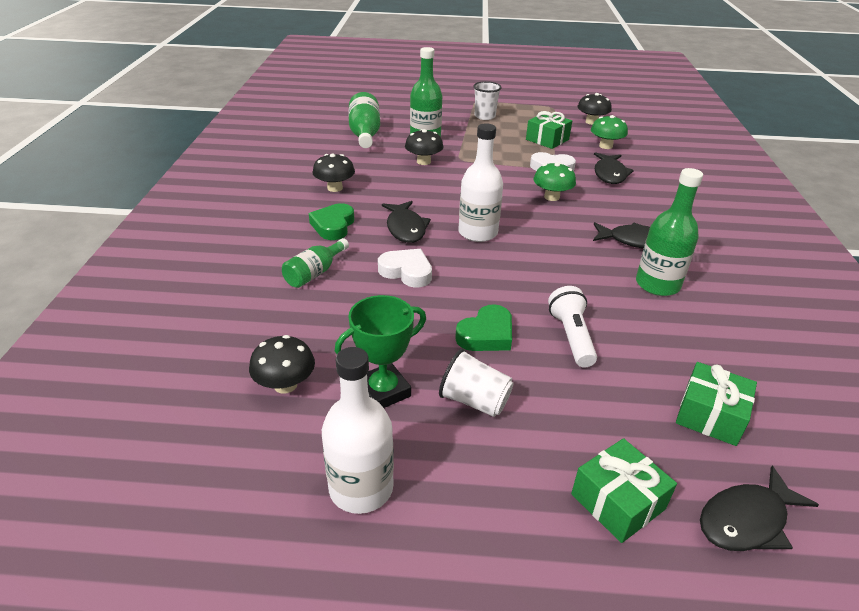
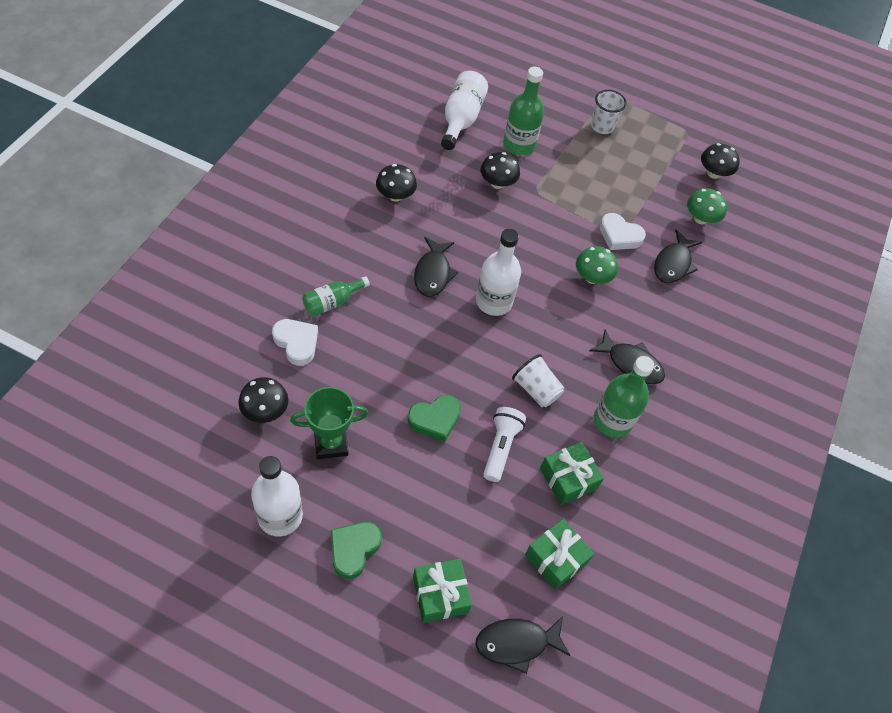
camera: 15 degrees right, 20 degrees up
(333, 225) = (372, 248): green heart -> green heart (354, 549)
(364, 134) = (461, 119): green bottle -> white bottle
(406, 272) = (407, 328): white heart -> white heart (296, 343)
(474, 401) = (391, 477): white cup -> white cup (536, 390)
(547, 139) = (645, 188): green gift -> green gift (568, 478)

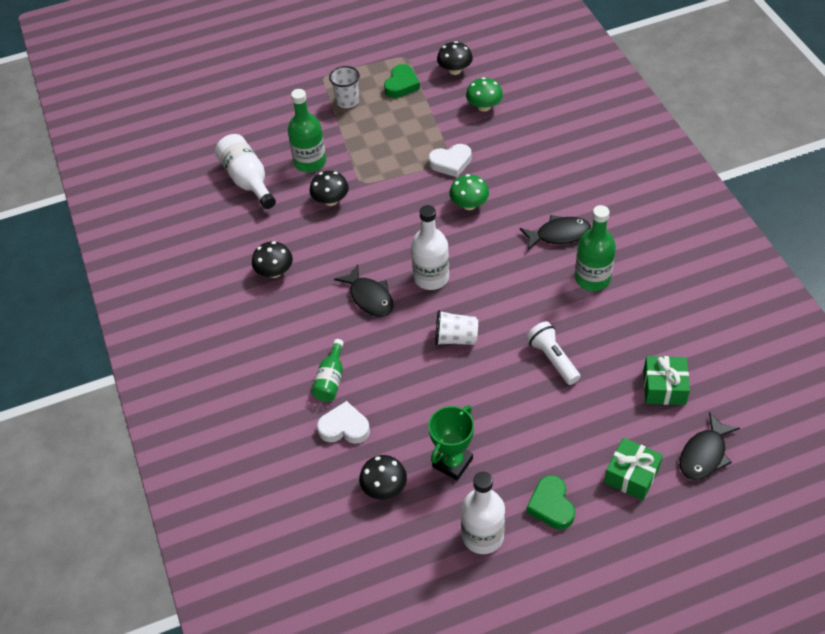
camera: 35 degrees left, 5 degrees down
(435, 419) = (494, 383): green heart -> green heart (401, 85)
(536, 390) = (527, 305): white cup -> white cup (455, 338)
(568, 478) = (612, 336): green gift -> none
(673, 263) = (504, 150): black fish -> none

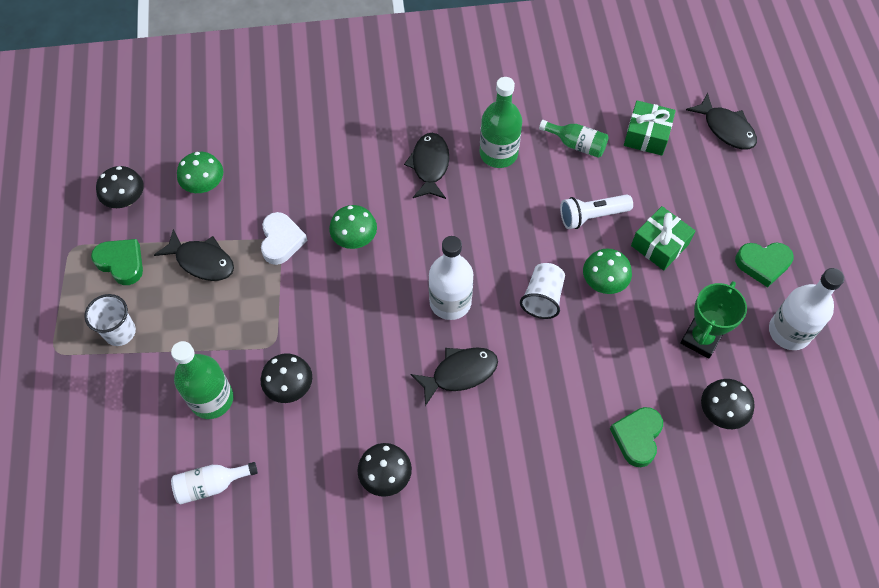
camera: 80 degrees left, 10 degrees up
(247, 180) = (211, 485): white bottle -> white bottle, size x0.63
(331, 379) = (568, 439): green bottle -> green bottle (576, 144)
(344, 427) = (637, 437): white heart -> green heart
(417, 125) = (202, 261): none -> black fish
(452, 463) = (701, 339): green trophy -> green trophy turned 75 degrees clockwise
(486, 379) = (604, 282): none -> green mushroom
(631, 475) = (739, 190): green gift -> green gift (659, 245)

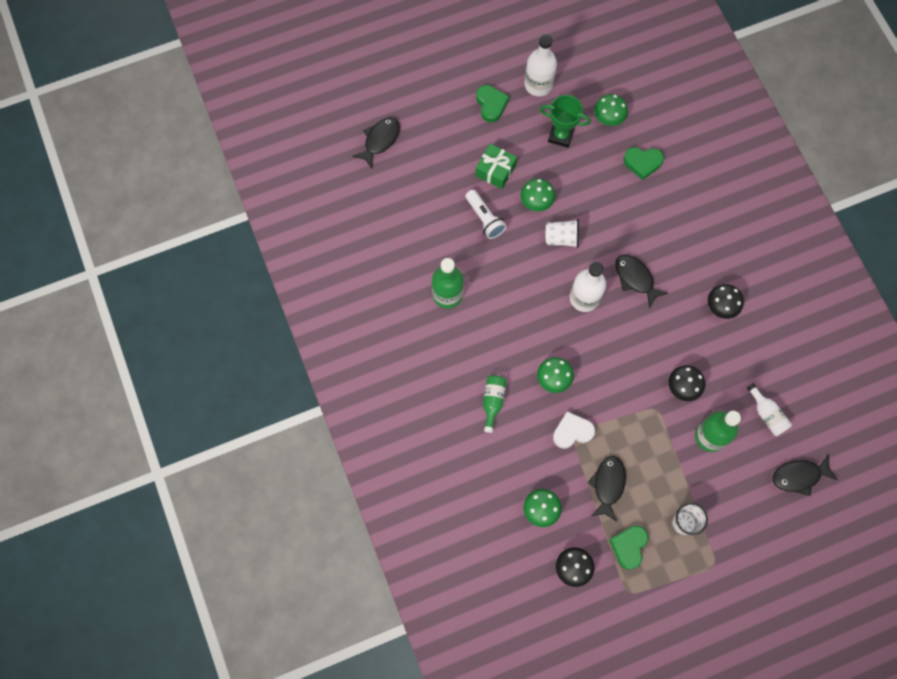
camera: 105 degrees left, 10 degrees up
(430, 166) = (473, 342): black fish -> black fish (799, 476)
(576, 144) = (423, 240): green bottle -> green bottle (493, 401)
(646, 135) = (401, 193): green gift -> none
(721, 412) = (608, 117): black mushroom -> green mushroom

